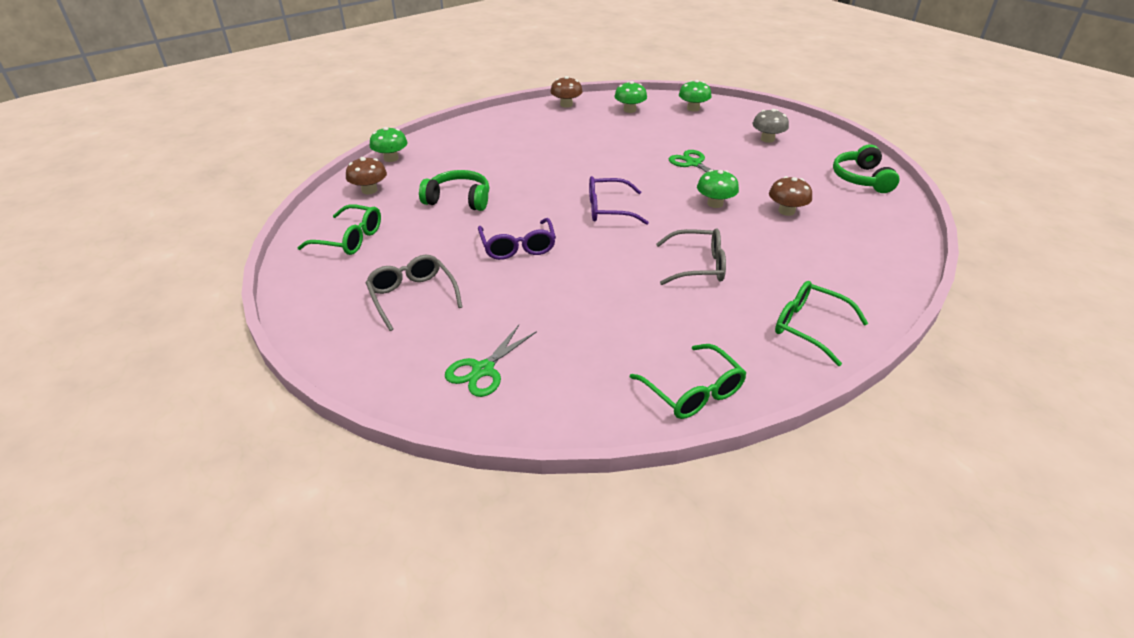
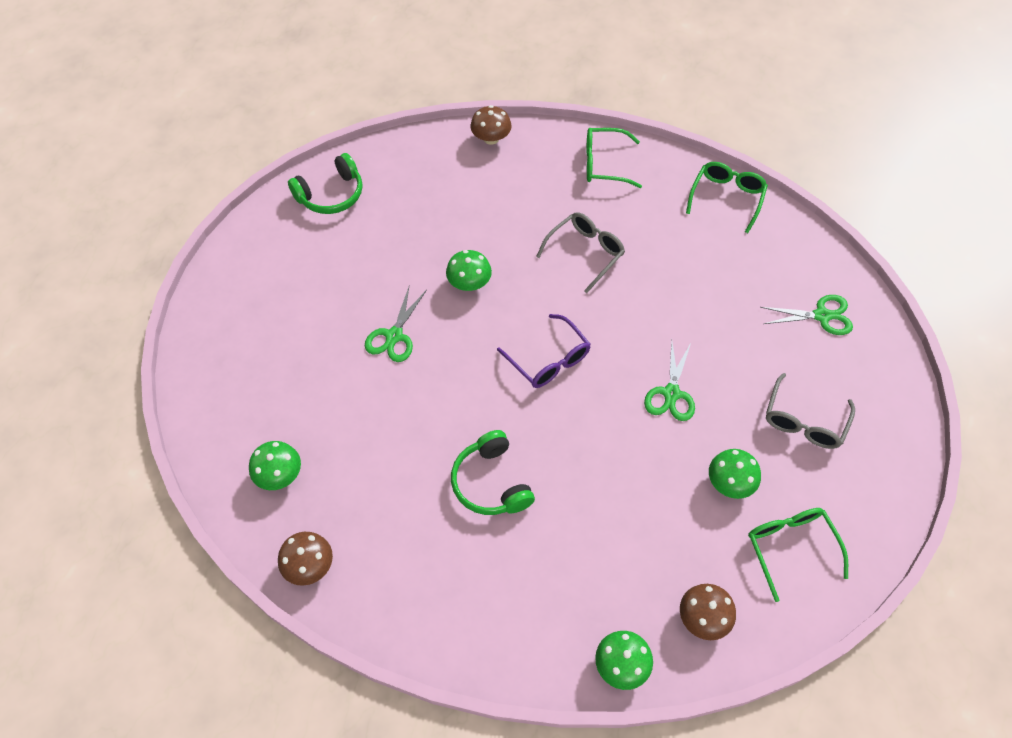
camera: 125 degrees left, 20 degrees up
(459, 199) = (642, 506): green headphones -> green headphones (491, 483)
(517, 246) = (671, 393): purple glasses -> green scissors
(693, 108) = (230, 405): green mushroom -> green mushroom (730, 483)
(697, 266) = (585, 253): grey glasses -> grey glasses turned 75 degrees clockwise
(767, 139) = (281, 295): grey mushroom -> none
(786, 211) = (442, 228): brown mushroom -> brown mushroom (491, 138)
(810, 327) = (604, 164): green glasses -> green glasses turned 90 degrees clockwise

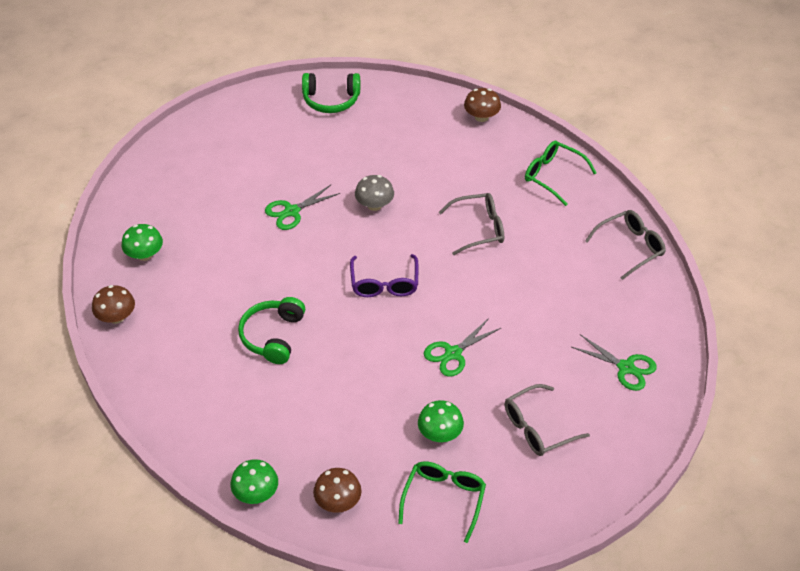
camera: 35 degrees right, 10 degrees down
(469, 283) = (374, 205): green mushroom -> grey mushroom
(726, 198) = (630, 247): green glasses -> grey glasses

